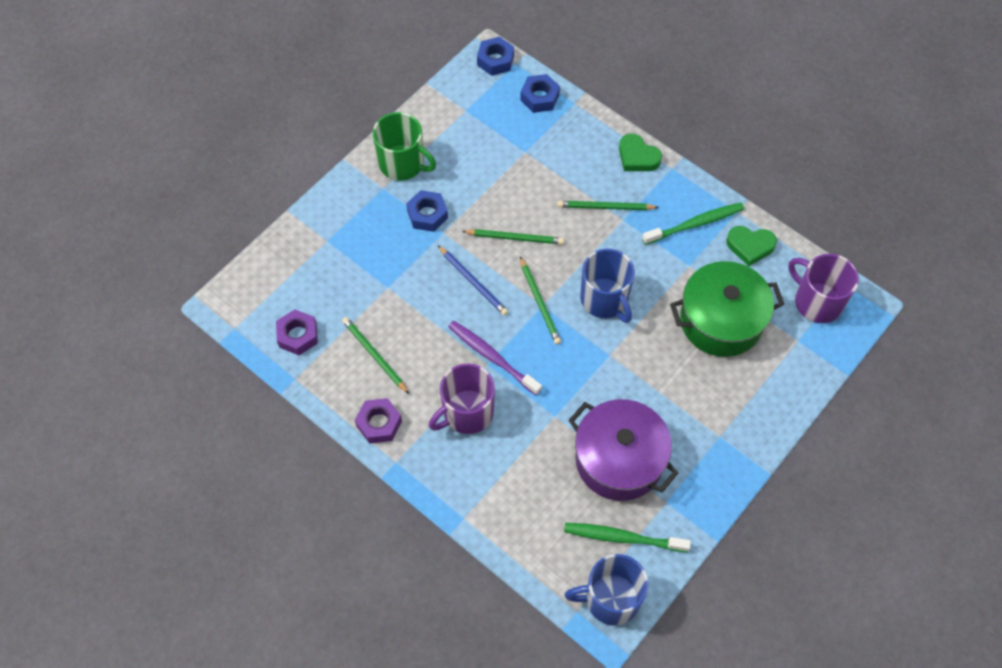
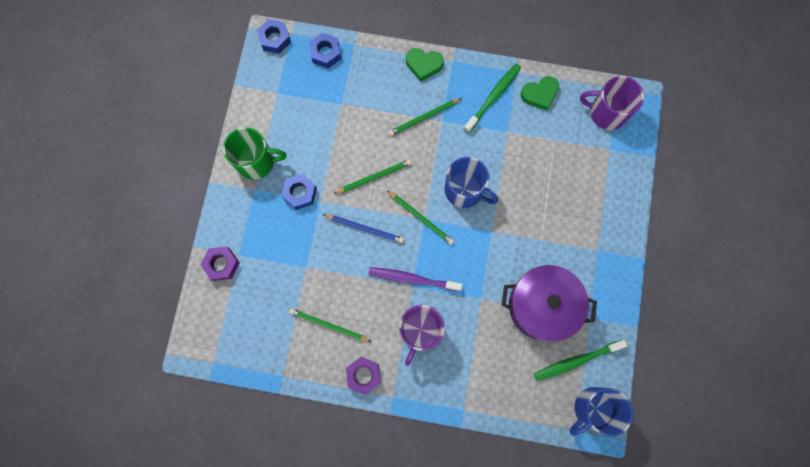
camera: 30 degrees left, 15 degrees up
(298, 335) = (264, 341): purple nut -> purple nut (222, 264)
(721, 321) = (551, 163): green pot -> none

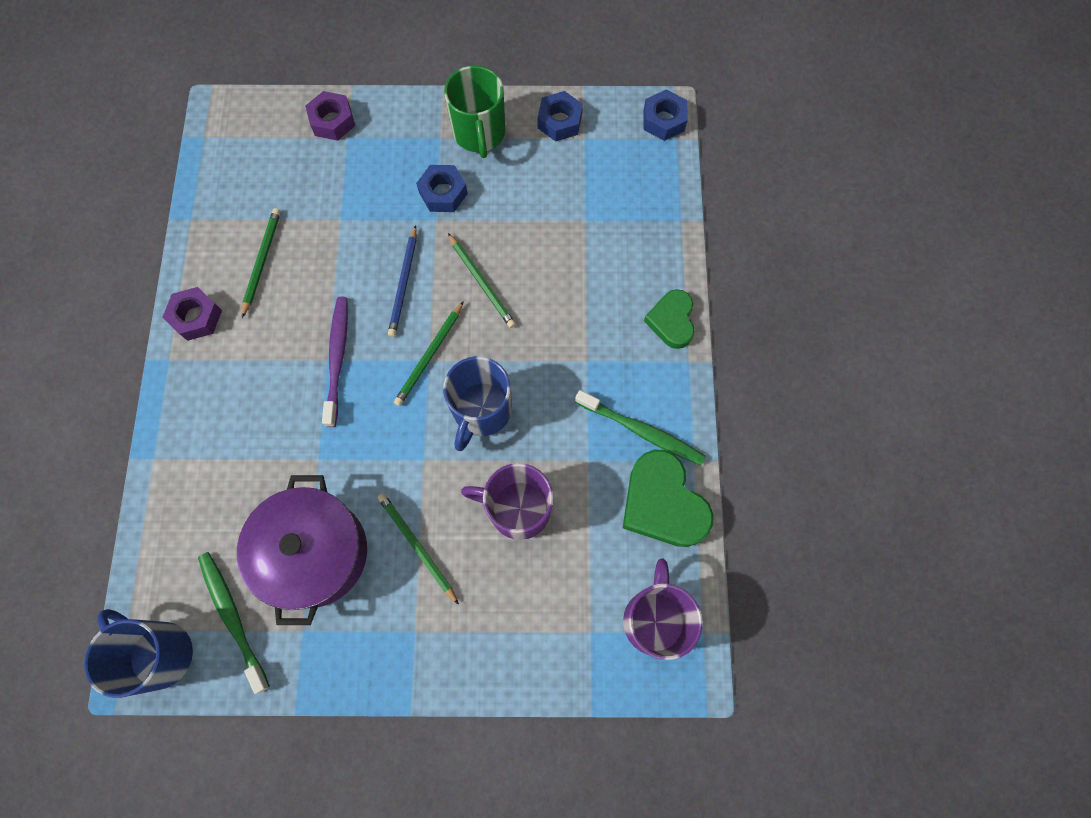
camera: 80 degrees right, 5 degrees down
(326, 53) = (658, 187): blue nut -> blue nut (559, 121)
(420, 331) = (262, 380): purple mug -> purple mug (517, 508)
(424, 117) = (587, 335): green pencil -> green pencil (417, 547)
(540, 94) = (663, 503): green heart -> green heart, size x1.60

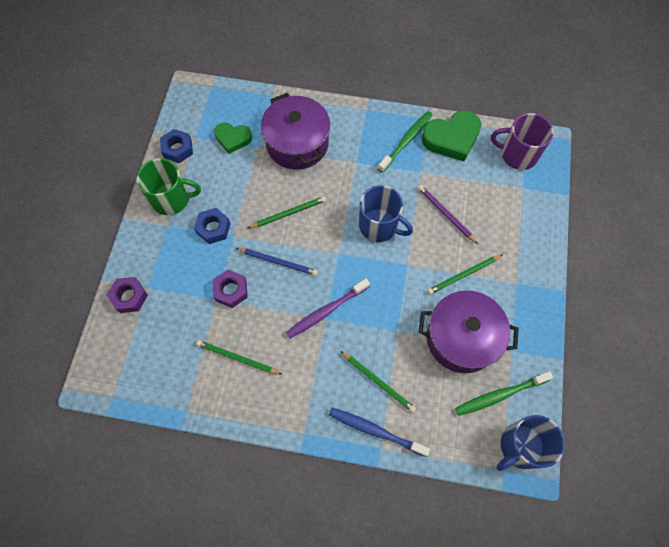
camera: 80 degrees left, 5 degrees down
(175, 448) = (375, 431): none -> blue toothbrush
(196, 317) = (273, 410): purple nut -> purple nut (231, 290)
(337, 358) = (326, 311): purple toothbrush -> purple toothbrush turned 45 degrees counterclockwise
(430, 355) = (335, 252): green pencil -> green pencil (378, 381)
(517, 508) = (446, 214): purple mug -> purple pencil
(602, 272) = (297, 144): none -> purple pot
(663, 120) = (196, 91): blue nut -> none
(671, 321) = (338, 113): green heart -> green heart (233, 138)

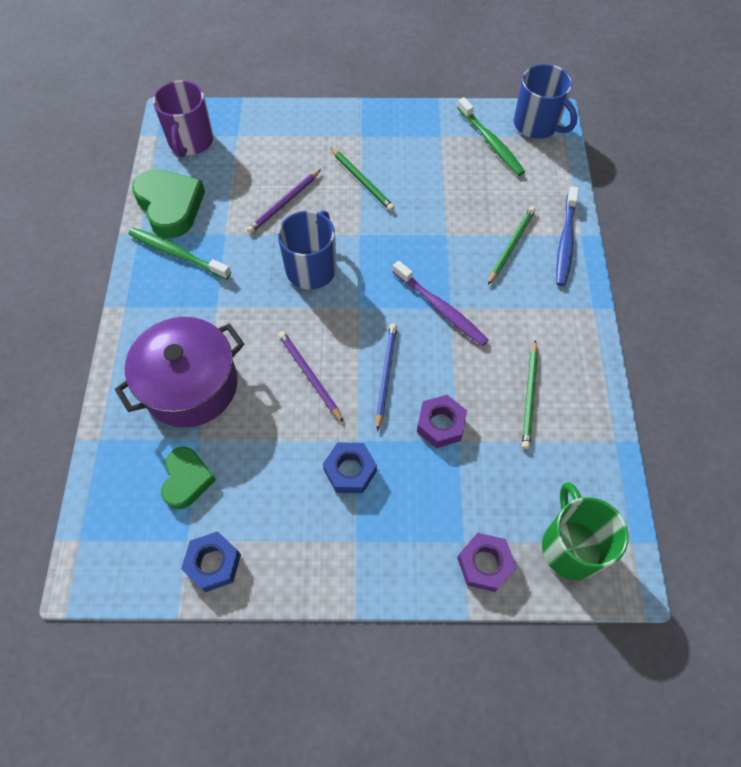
camera: 100 degrees left, 5 degrees down
(172, 199) = (309, 546): green mug -> green mug (571, 546)
(288, 213) = (309, 376): green pencil -> purple pencil
(461, 338) = (438, 177): purple pot -> none

